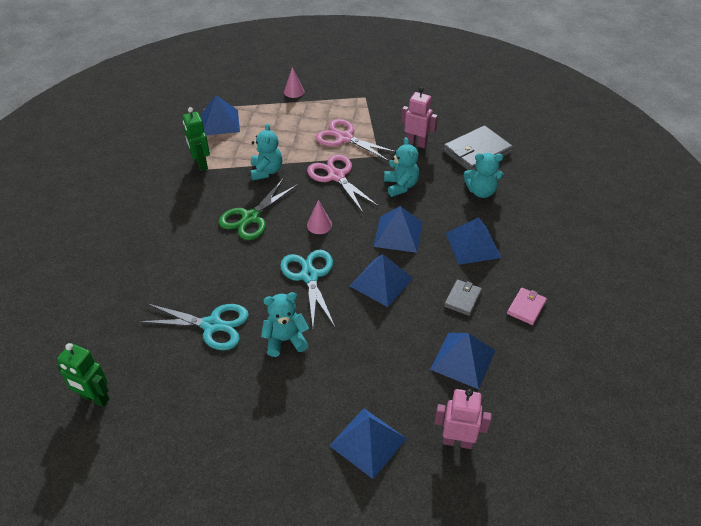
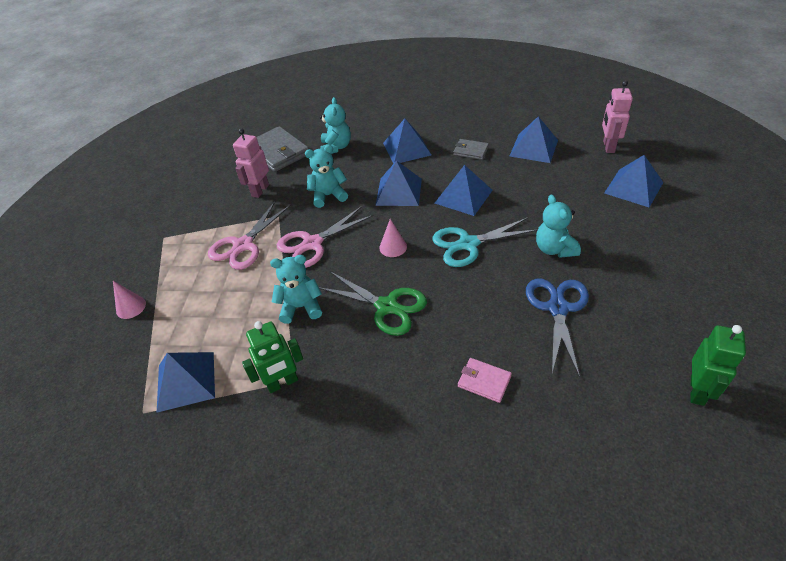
camera: 90 degrees left, 0 degrees up
(212, 325) = (557, 308): turquoise scissors -> blue scissors
(526, 307) = (470, 121): pink wallet -> pink wallet (484, 381)

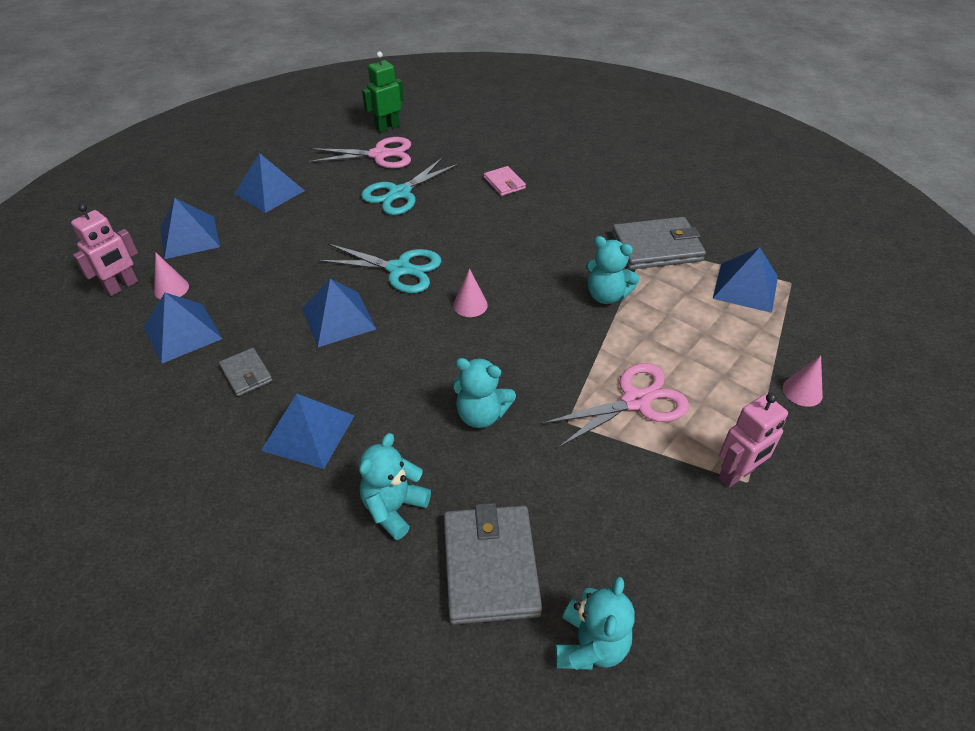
camera: 150 degrees left, 0 degrees up
(260, 190) = (568, 487): pink robot -> pink robot (736, 474)
(283, 383) = (656, 247): green robot -> grey wallet
(312, 244) = (551, 356): pink scissors -> pink scissors (379, 155)
(387, 306) = (527, 257): green scissors -> none
(399, 192) = (395, 367): blue pyramid -> blue pyramid (269, 192)
(554, 249) = (338, 228): turquoise teddy bear -> turquoise teddy bear (590, 645)
(557, 308) = (400, 193): blue scissors -> turquoise scissors
(581, 159) = (171, 289): none -> pink cone

